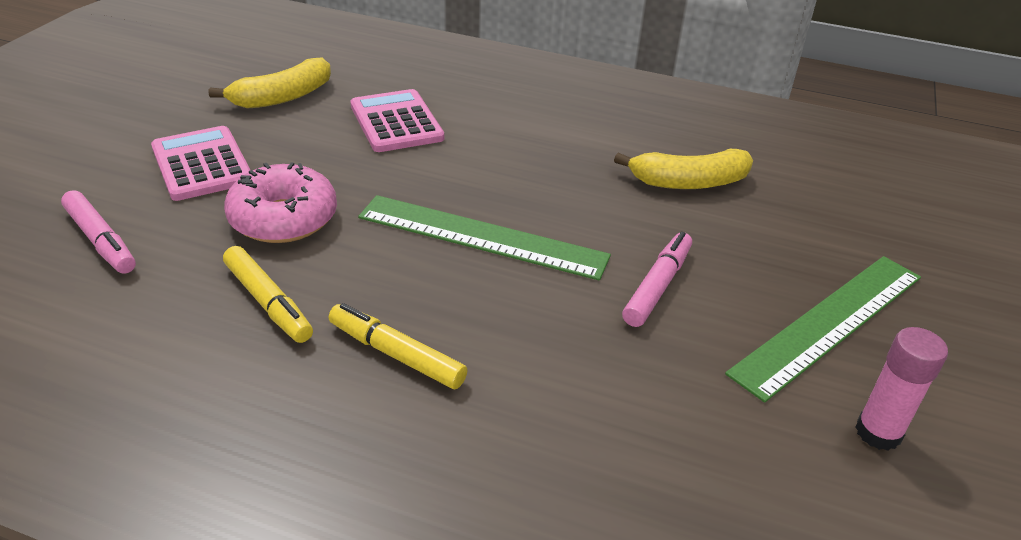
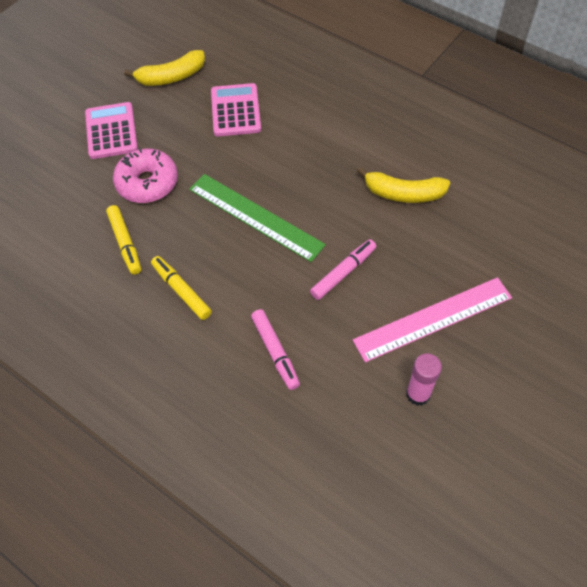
camera: 20 degrees right, 20 degrees up
(100, 240) = (48, 183): pink marker -> pink marker (275, 352)
(829, 323) = (433, 318): green ruler -> pink ruler

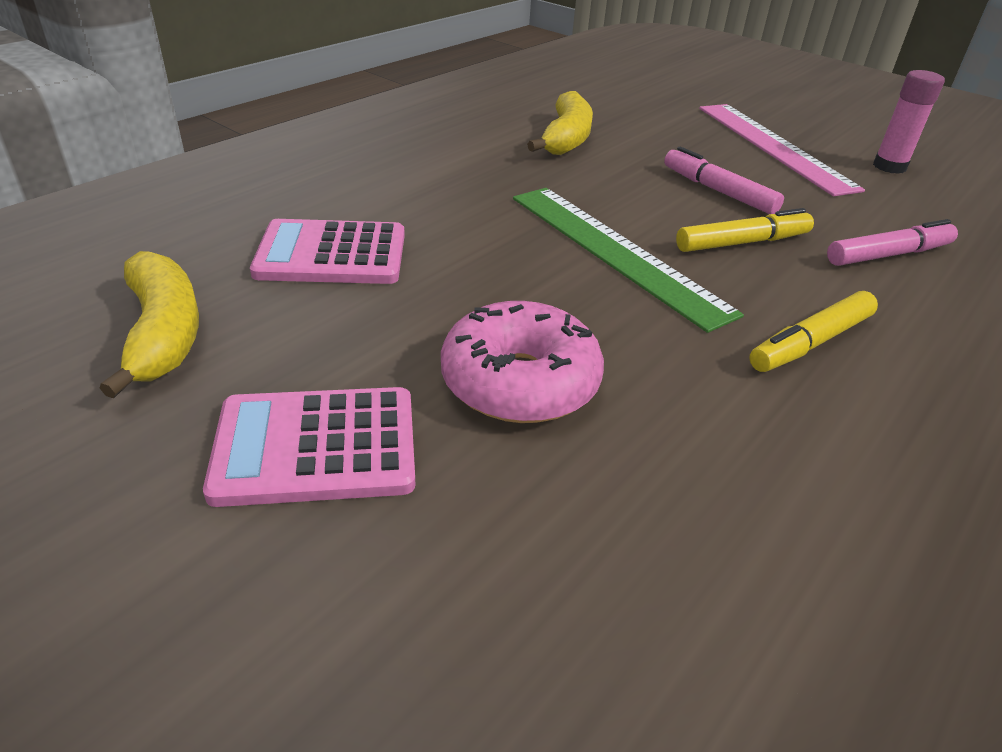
camera: 90 degrees left, 20 degrees down
(125, 243) = (708, 422): yellow marker -> yellow marker (742, 243)
(255, 216) = (615, 252): green ruler -> green ruler turned 75 degrees counterclockwise

